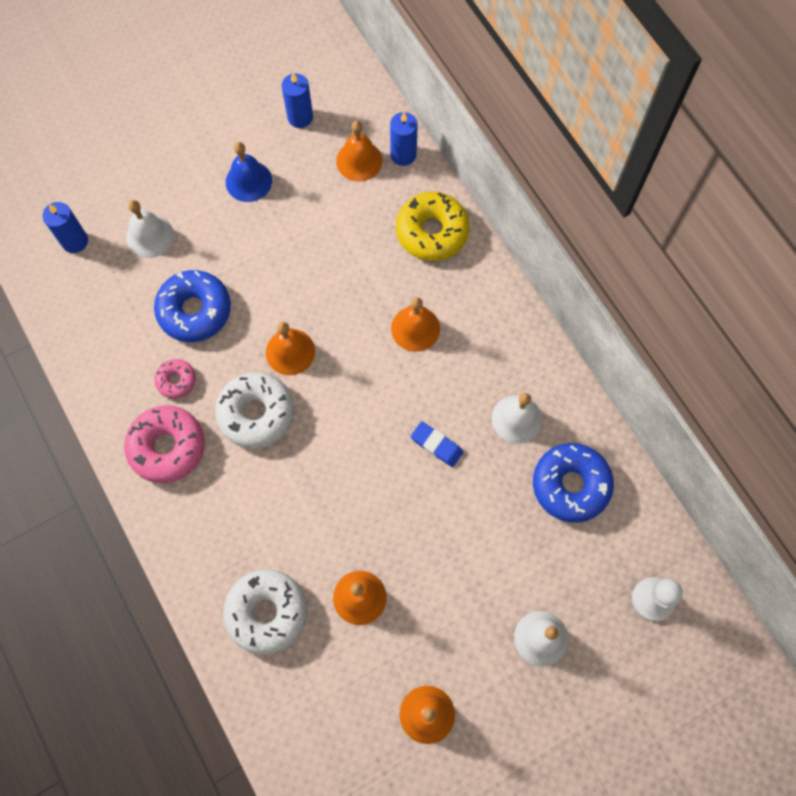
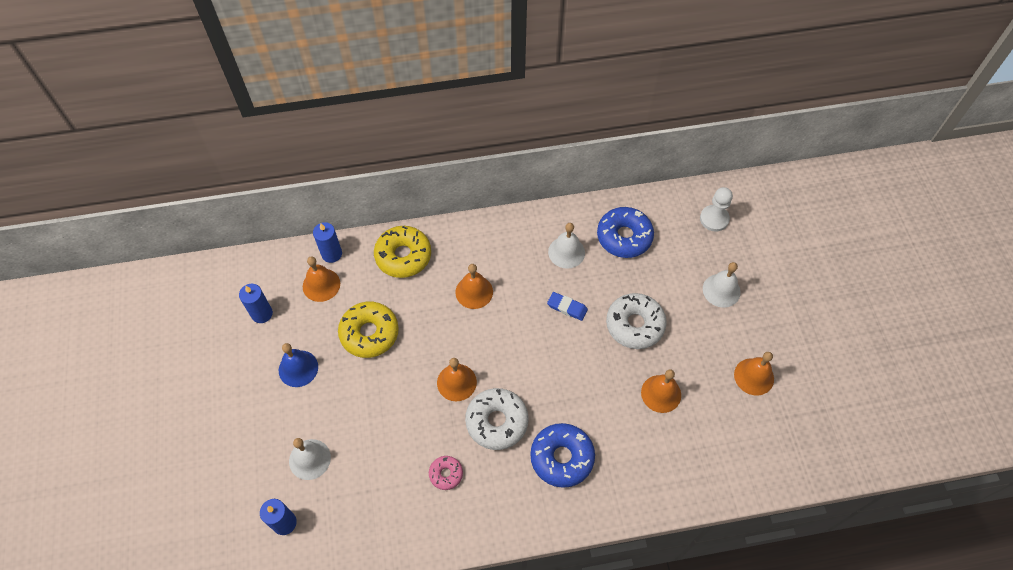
camera: 70 degrees left, 10 degrees down
(167, 447) = (499, 497): pink donut -> none
(194, 310) = (392, 442): blue donut -> blue donut (562, 458)
(267, 612) = (653, 461): white donut -> white donut (634, 325)
(317, 235) = (369, 333): none -> yellow donut
(436, 445) = (567, 307): blue eraser -> blue eraser turned 60 degrees clockwise

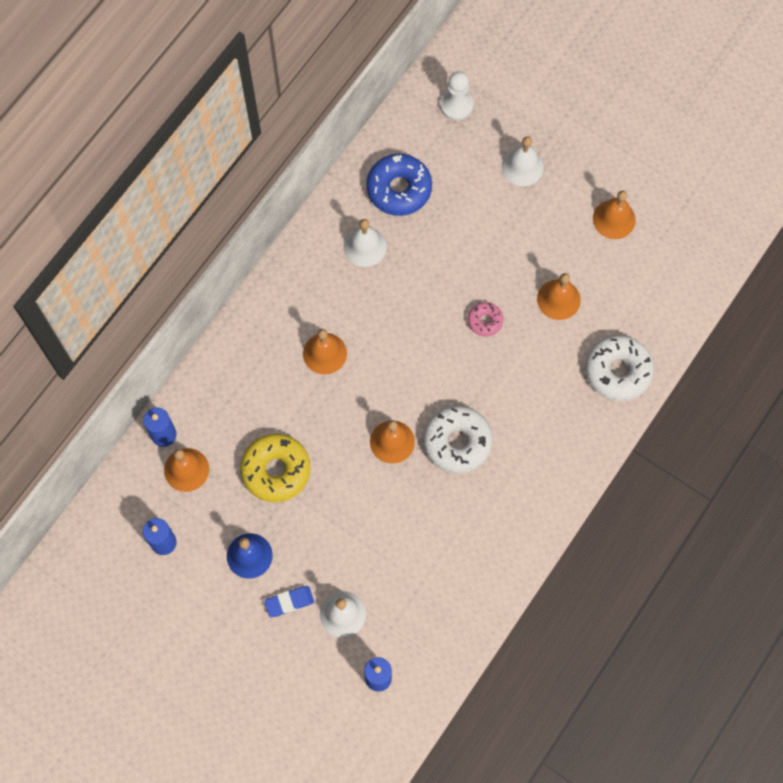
camera: 45 degrees left, 10 degrees up
(403, 256) = (229, 378): yellow donut -> none
(446, 474) = (461, 520): pink donut -> pink donut (485, 321)
(562, 458) = (535, 422): blue donut -> none
(567, 307) = (415, 295): blue eraser -> blue eraser (289, 602)
(634, 325) = (483, 260): white donut -> white donut (618, 371)

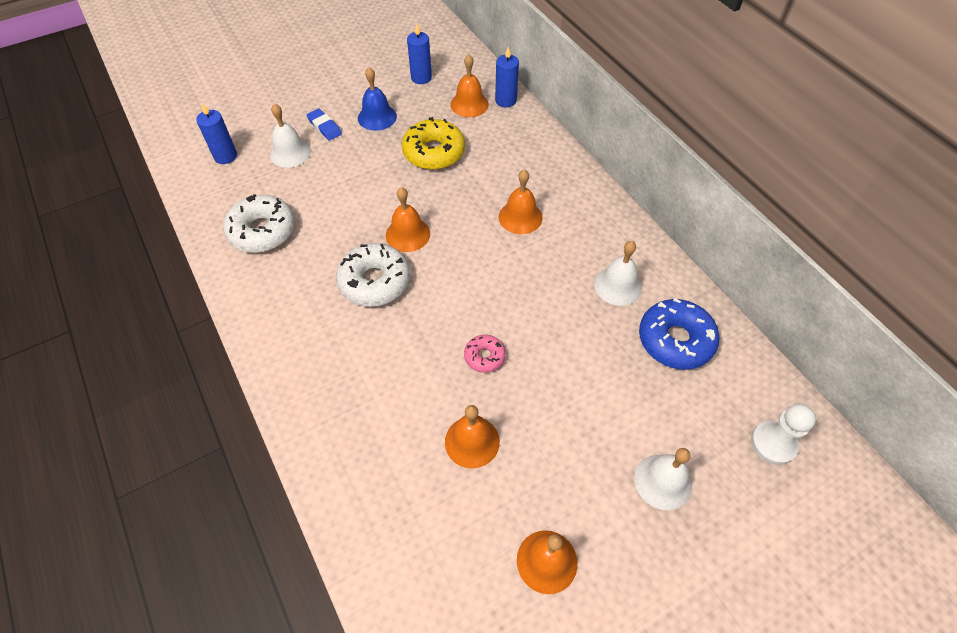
camera: 115 degrees right, 15 degrees down
(289, 602) = (324, 127): blue eraser -> blue eraser turned 45 degrees counterclockwise
(618, 371) = (353, 464): white donut -> white donut (262, 231)

